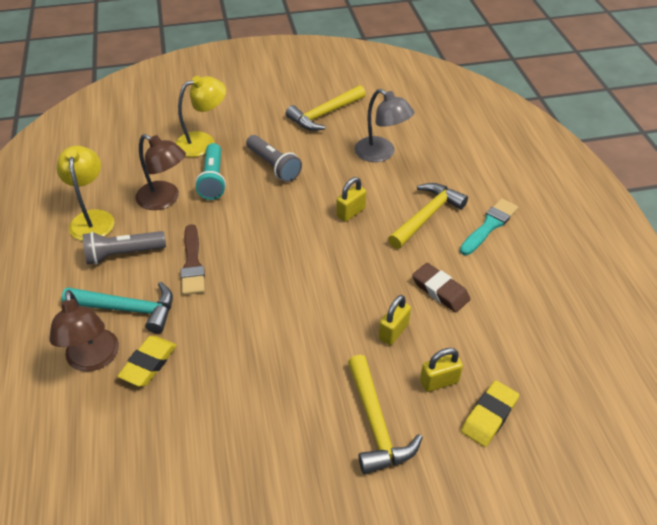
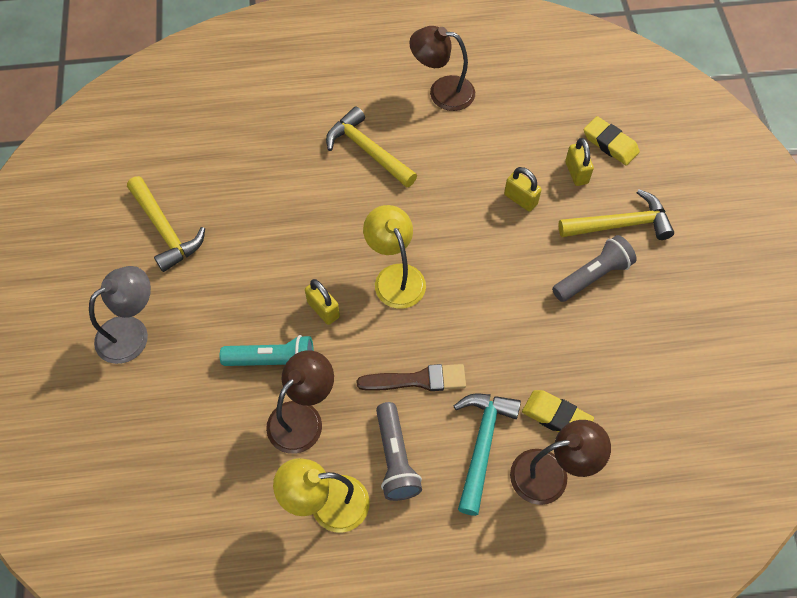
camera: 85 degrees left, 15 degrees up
(203, 142) = (192, 375): yellow lamp -> yellow lamp (395, 277)
(273, 166) = (258, 292): grey flashlight -> grey flashlight (592, 276)
(350, 212) = (353, 218): yellow padlock -> yellow padlock (323, 309)
(381, 154) = (257, 179): grey lamp -> grey lamp (132, 332)
(440, 290) = (472, 155): brown eraser -> none
(489, 226) = (388, 101): turquoise brush -> none
(515, 264) = (442, 92): none -> brown lamp

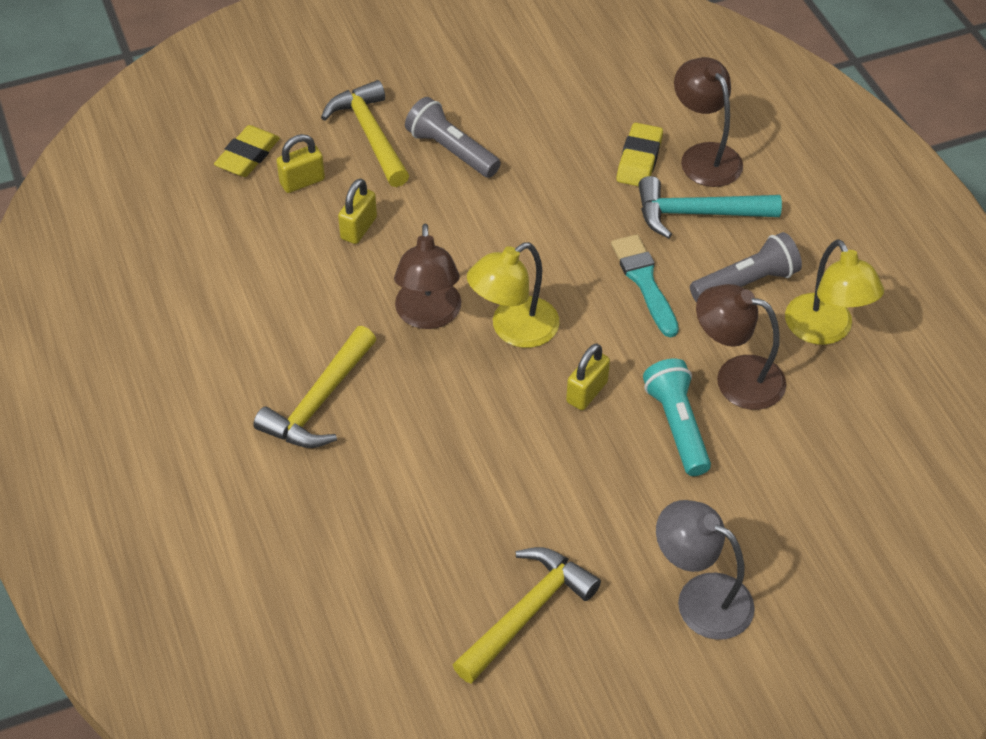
camera: 105 degrees left, 10 degrees down
(417, 380) = (644, 282): brown brush -> turquoise brush
(442, 92) = (191, 338): brown lamp -> brown lamp (428, 316)

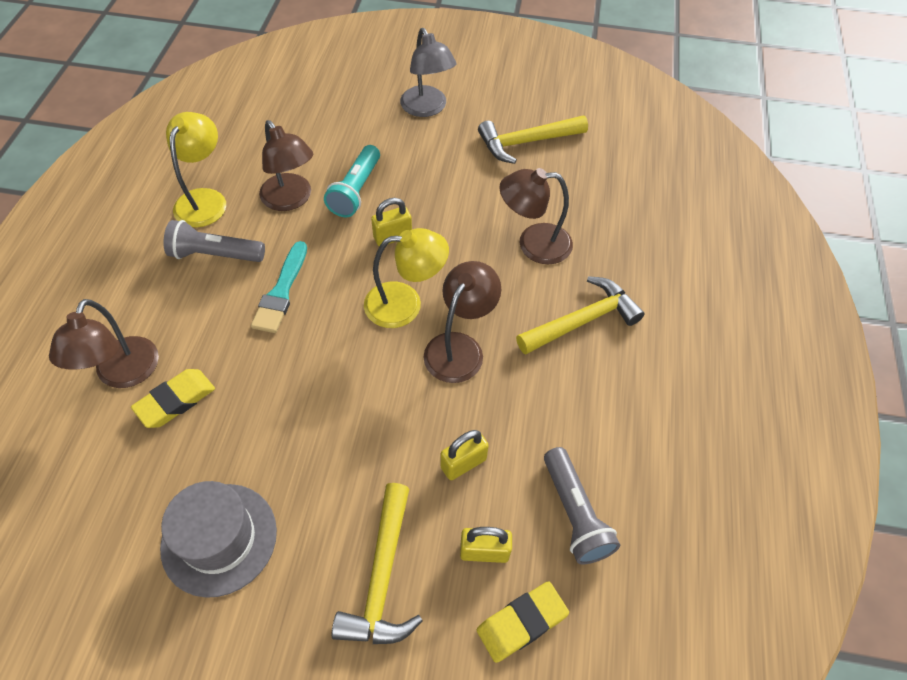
camera: 150 degrees left, 5 degrees up
(424, 464) = (533, 244): none -> brown lamp
(451, 150) = (321, 507): grey flashlight -> grey flashlight (574, 514)
(510, 102) = (219, 538): none -> grey hat
(698, 214) = (187, 325): turquoise hammer -> none

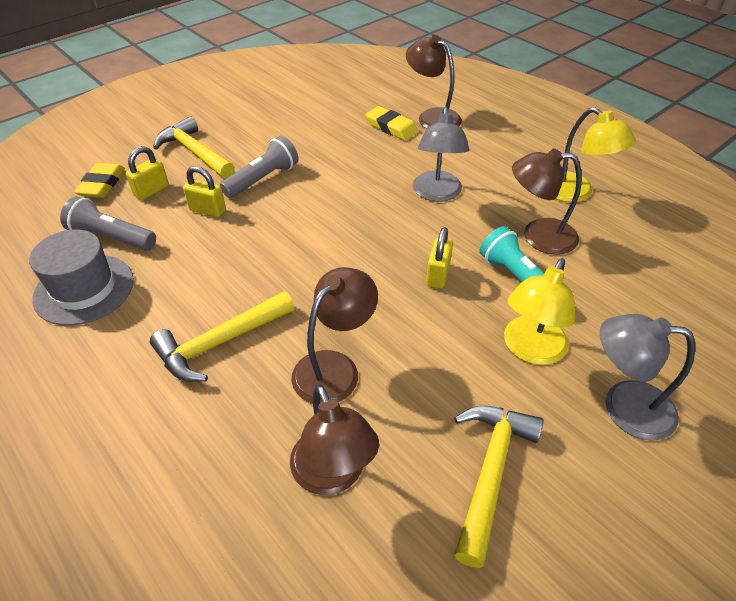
camera: 130 degrees right, 10 degrees down
(176, 401) = (391, 127): yellow eraser -> yellow eraser turned 45 degrees counterclockwise
(215, 254) = (505, 178): grey flashlight -> grey flashlight (263, 179)
(219, 538) = (288, 115): grey hat -> grey hat (84, 289)
(281, 291) = (437, 194): turquoise brush -> grey lamp
(405, 304) = (359, 247): yellow lamp -> yellow lamp (530, 350)
(459, 347) = (287, 254): brown lamp -> brown lamp (333, 475)
(463, 463) = (207, 210): yellow padlock -> yellow padlock turned 75 degrees counterclockwise
(582, 321) = (220, 343): yellow hammer -> yellow hammer turned 45 degrees clockwise

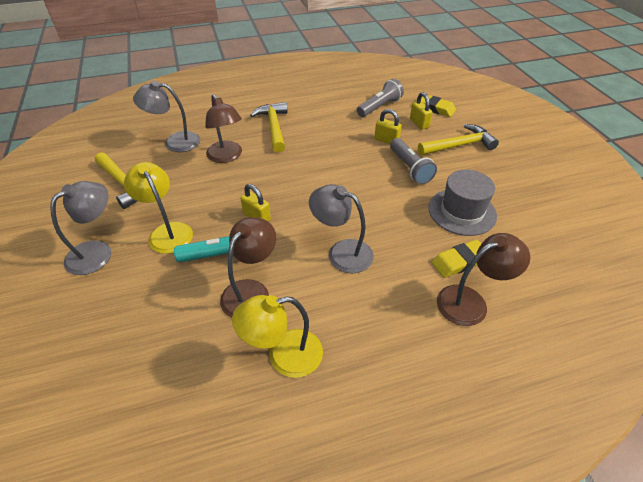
camera: 115 degrees right, 0 degrees up
(84, 289) = (342, 96): grey hat -> grey hat (462, 211)
(207, 210) = (386, 140): yellow padlock -> yellow padlock turned 75 degrees clockwise
(333, 475) = (175, 142): brown lamp -> grey lamp

